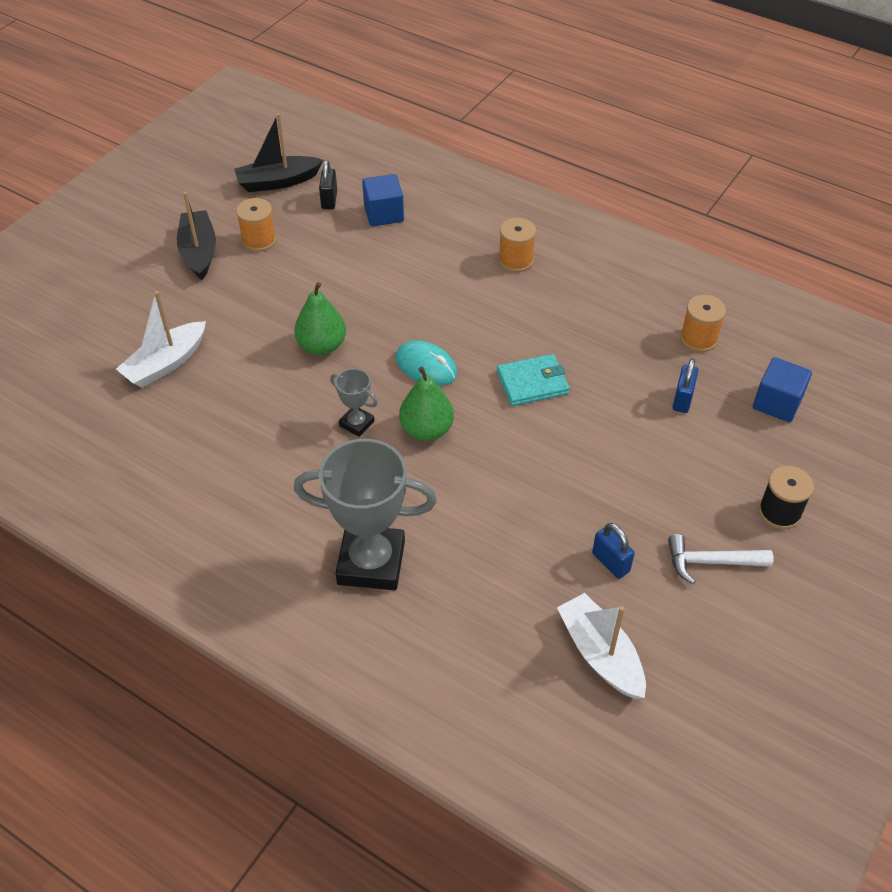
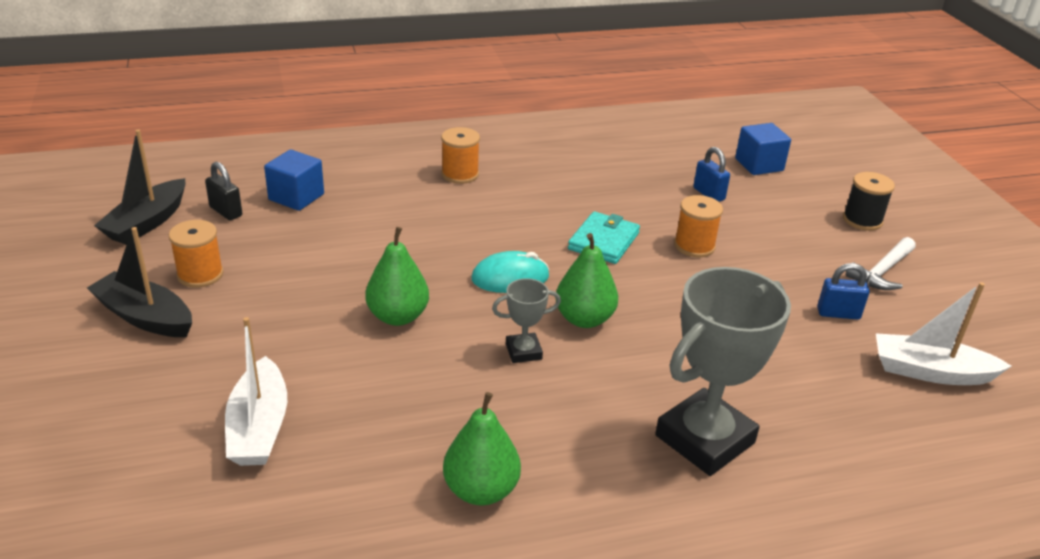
camera: 50 degrees left, 15 degrees down
(213, 486) = (481, 490): none -> green pear
(698, 339) = (658, 156): orange spool -> orange spool (694, 246)

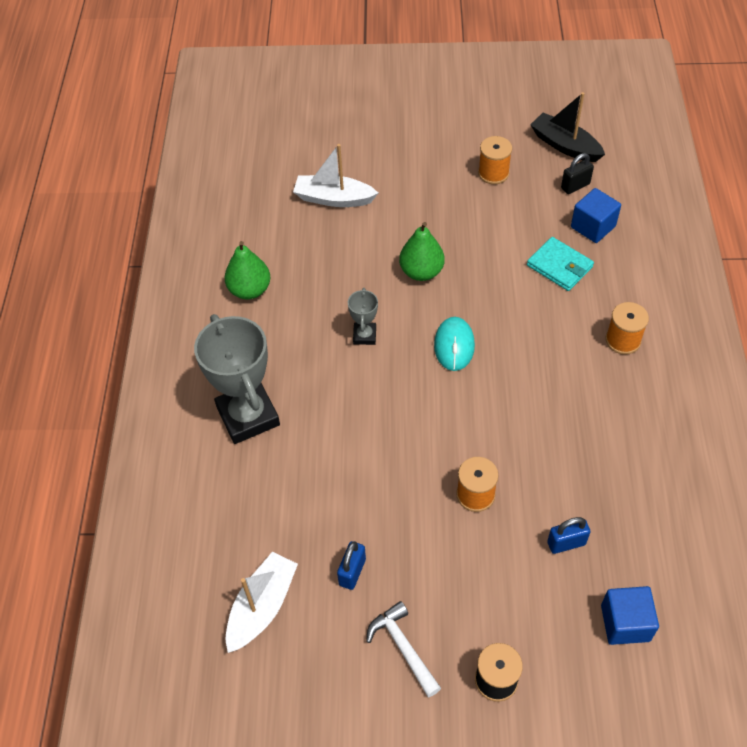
camera: 110 degrees right, 20 degrees up
(145, 317) = (451, 149): black boat -> none
(584, 319) = (391, 381): green pear -> none
(603, 241) = (495, 424): turquoise wallet -> turquoise wallet (559, 266)

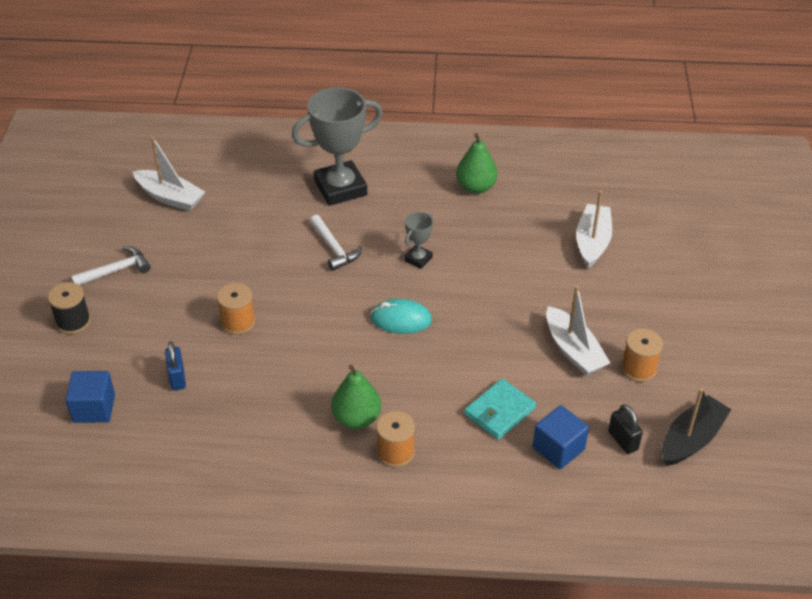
camera: 90 degrees right, 10 degrees down
(352, 413) = (334, 248): none -> white hammer
(352, 572) = (185, 245): blue padlock -> none
(364, 335) = (418, 259): grey trophy -> grey trophy turned 60 degrees counterclockwise
(421, 272) = (494, 301): green pear -> green pear (356, 418)
(478, 215) = (573, 350): none -> white boat

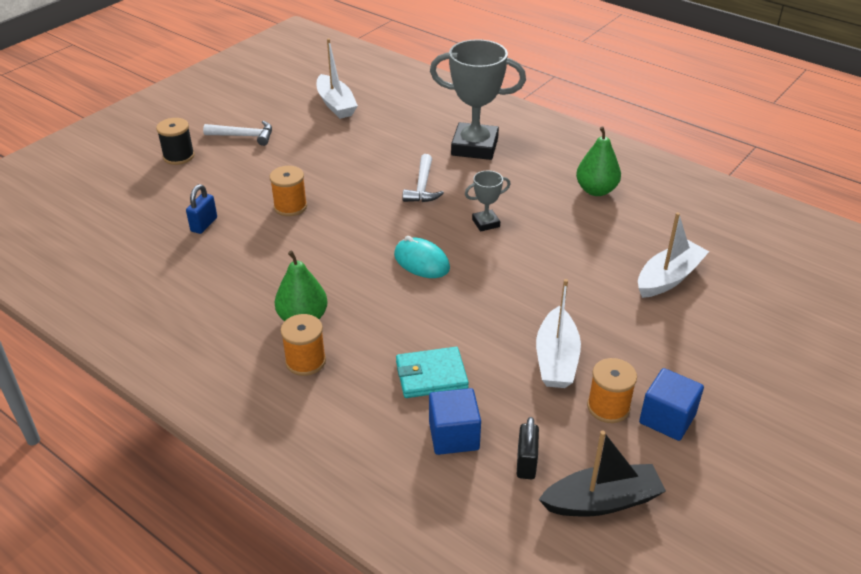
camera: 35 degrees right, 5 degrees down
(94, 408) = (126, 218): blue cube -> blue cube (667, 418)

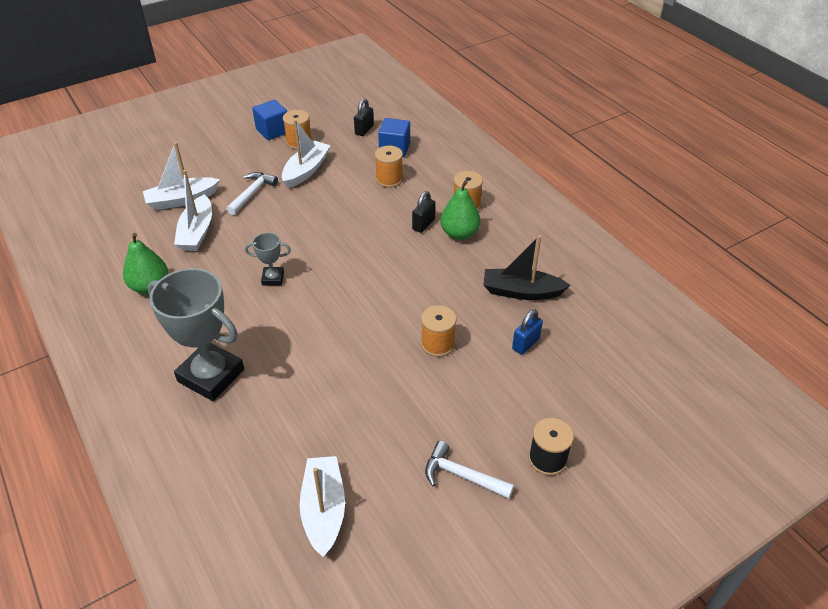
camera: 160 degrees left, 5 degrees up
(353, 320) = (423, 224): none -> black padlock
(421, 262) = (349, 256): turquoise mouse -> none
(422, 187) = (300, 334): white hammer -> white hammer (252, 193)
(431, 375) = (389, 179): turquoise wallet -> orange spool
(601, 501) = (339, 110): black boat -> black boat (521, 292)
(609, 247) = (197, 232): none -> white boat

